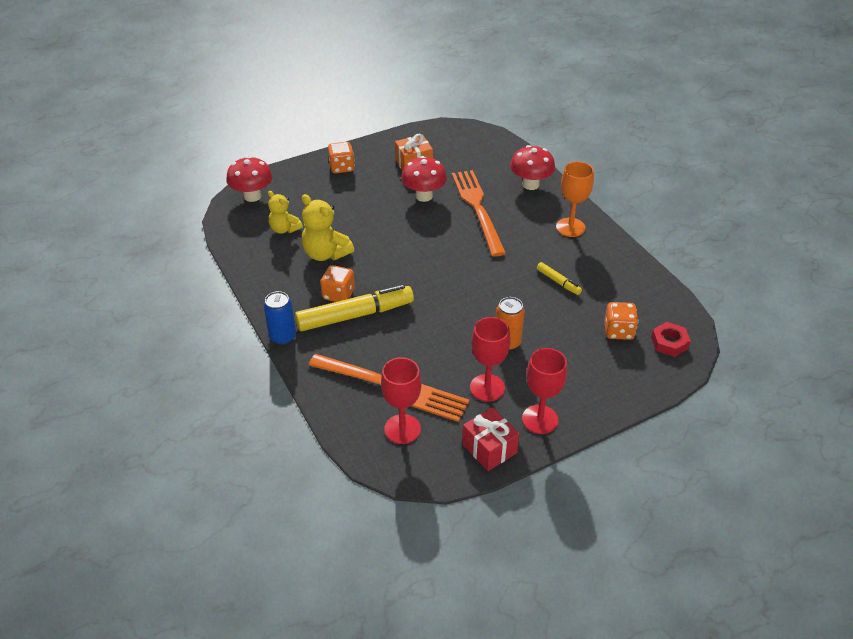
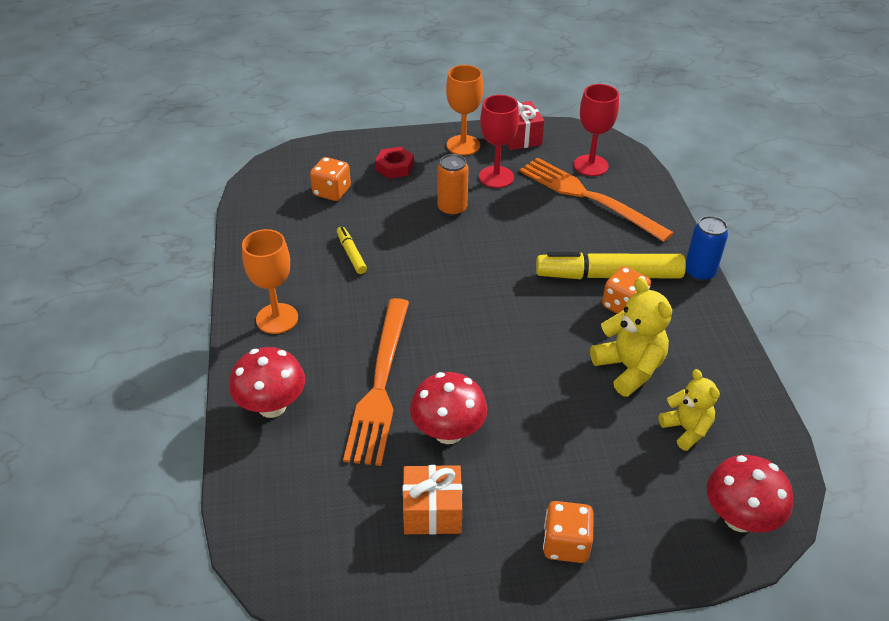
camera: 160 degrees left, 0 degrees up
(540, 419) = (463, 145): red goblet -> orange goblet
(669, 343) = (293, 171): red nut -> red nut (395, 167)

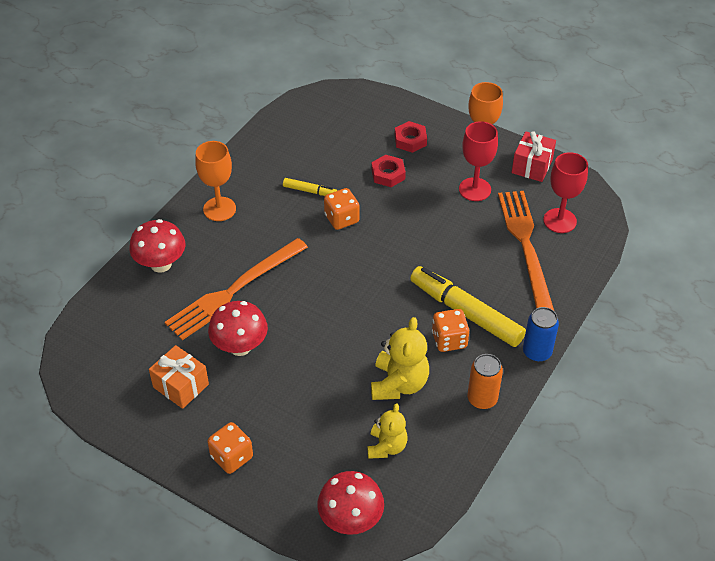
camera: 40 degrees right, 5 degrees up
(332, 192) = (346, 136): orange dice -> orange dice (341, 219)
(351, 254) = (310, 191): yellow marker -> yellow marker turned 90 degrees clockwise
(408, 203) = (388, 174): none -> red nut
(452, 208) = (414, 196): orange can -> orange can (482, 399)

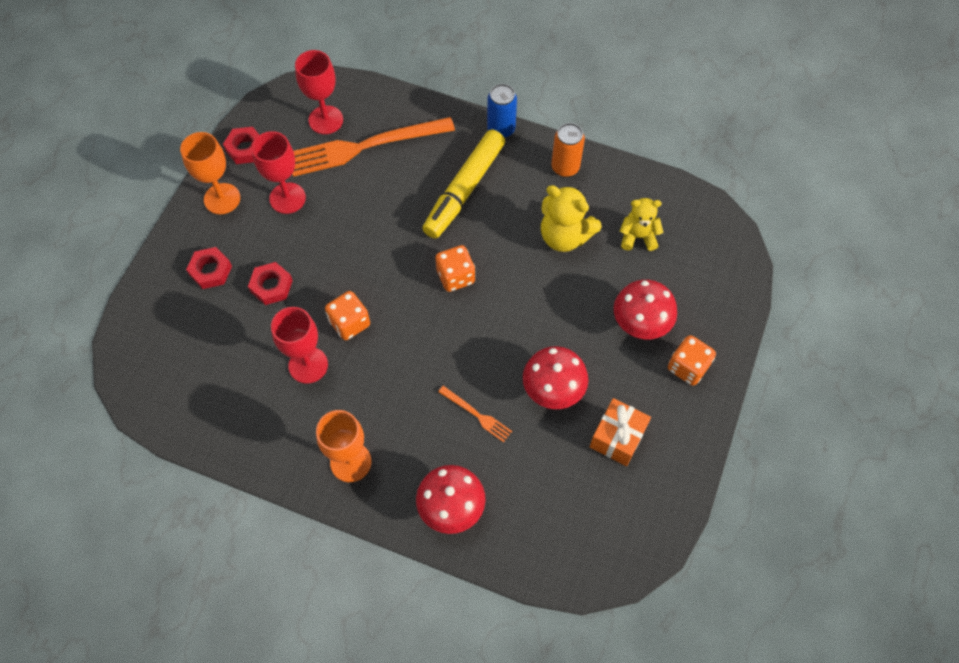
camera: 100 degrees left, 15 degrees up
(234, 290) = (476, 415): orange fork -> orange fork, size x0.44
(310, 191) = (308, 365): yellow marker -> red goblet
(351, 520) = (721, 254): red mushroom -> red mushroom (640, 324)
(399, 384) = (564, 236): yellow teddy bear -> yellow teddy bear turned 150 degrees counterclockwise
(449, 340) = (502, 200): orange dice -> orange dice (455, 276)
(532, 166) = (245, 148): red gift -> red nut

